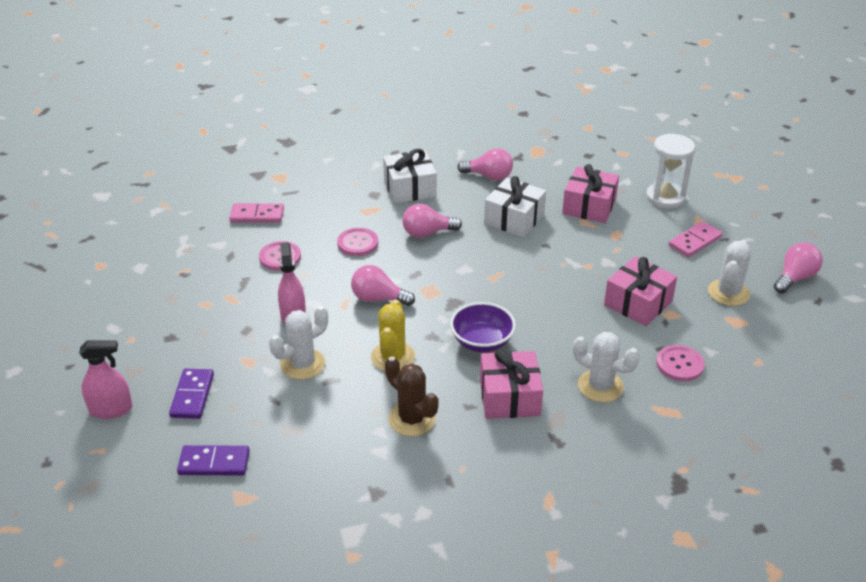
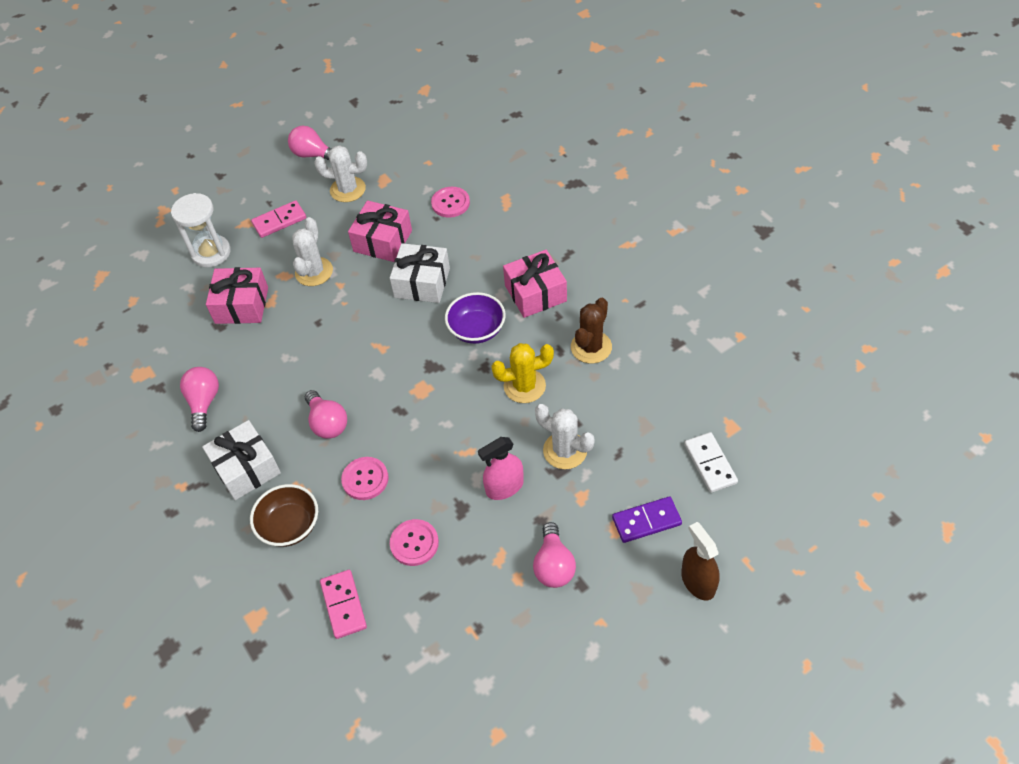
camera: 105 degrees left, 15 degrees up
(111, 409) = (698, 582): pink spray bottle -> brown spray bottle
(214, 463) = (710, 464): purple domino -> white domino
(342, 201) = (290, 526): none -> brown bowl
(378, 299) = (449, 427): pink light bulb -> pink light bulb (553, 565)
(514, 219) = (280, 358): white gift -> white gift (422, 283)
(600, 386) = (497, 242): white cactus -> white cactus (314, 272)
(695, 241) = (279, 221): pink domino -> pink domino turned 60 degrees counterclockwise

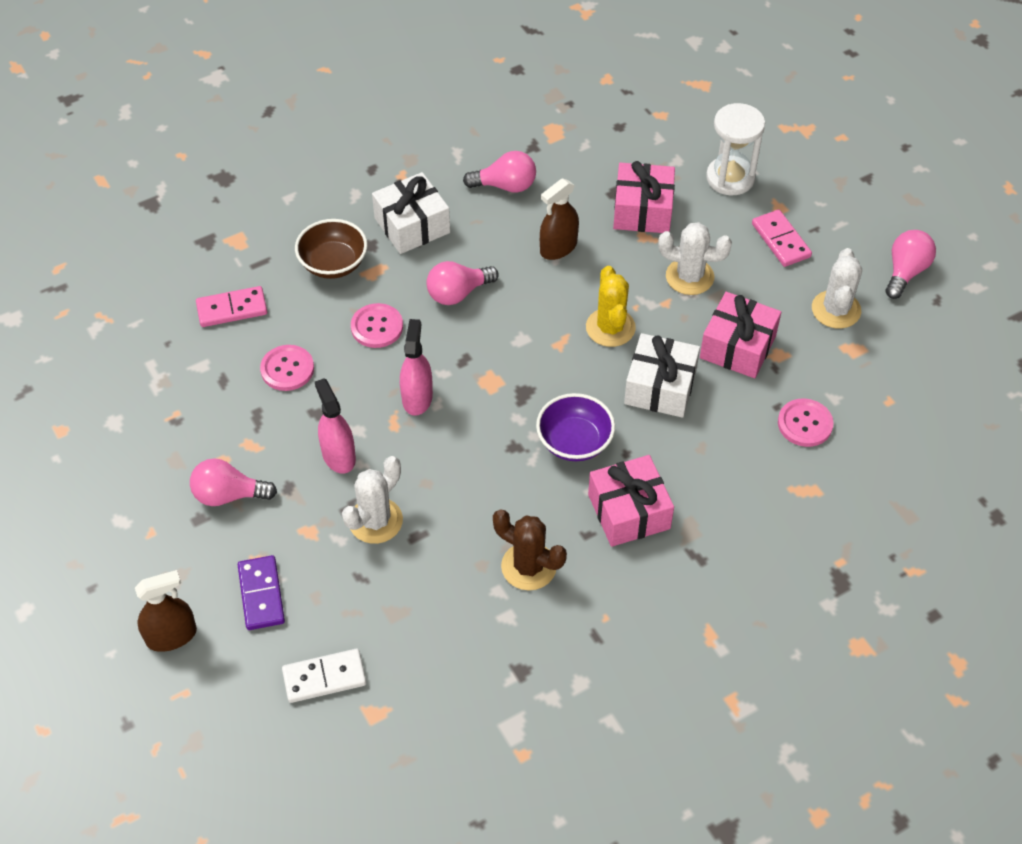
camera: 90 degrees right, 0 degrees up
(279, 358) = (558, 247): none -> brown spray bottle
(441, 438) = (417, 398): none -> pink spray bottle
(524, 386) = (478, 487): yellow cactus -> yellow cactus (610, 328)

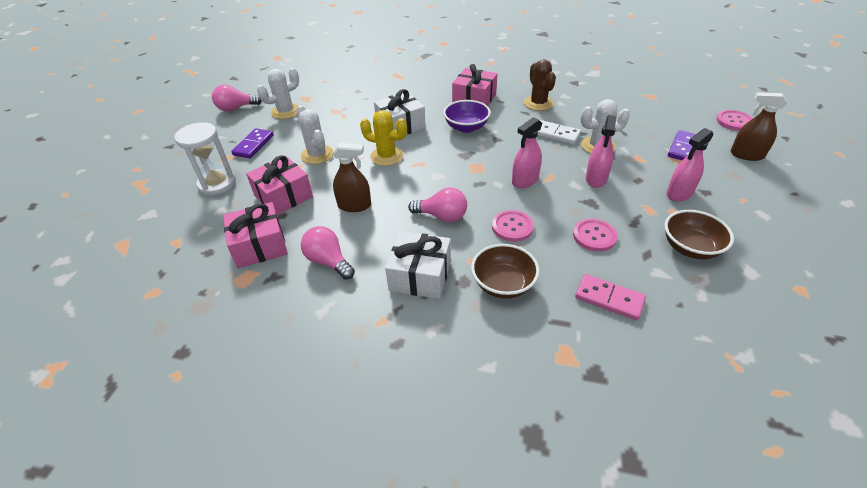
camera: 135 degrees left, 10 degrees down
(183, 416) = (690, 248): none -> brown bowl
(228, 495) = (679, 193): pink light bulb -> pink spray bottle
(324, 678) = (667, 112): white domino -> white domino (556, 134)
(610, 328) = (386, 156): yellow cactus -> yellow cactus turned 75 degrees clockwise
(738, 347) = (345, 121): pink gift -> pink gift (259, 245)
(781, 240) = (253, 145): pink domino -> purple domino
(805, 424) = (365, 89): pink button -> pink button (734, 121)

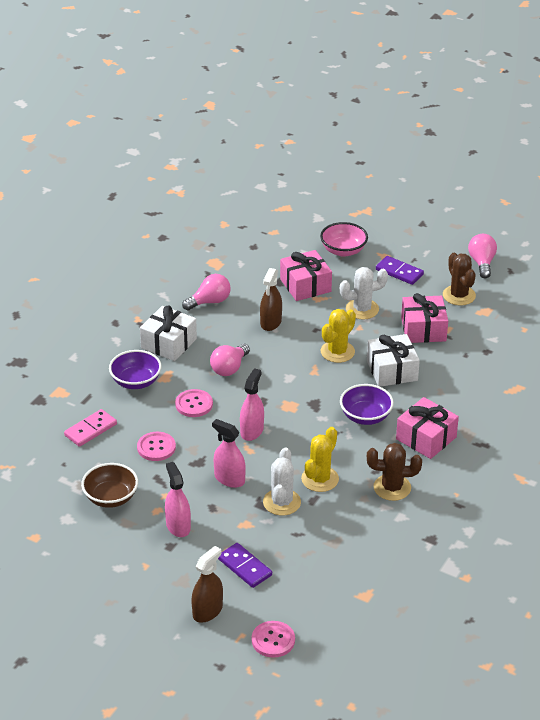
camera: 105 degrees right, 5 degrees down
(217, 184) = (343, 250): white hourglass -> pink bowl
(259, 245) = (247, 270): pink gift -> pink gift (423, 329)
(286, 112) = (459, 295): white cactus -> brown cactus
(503, 284) = (136, 381): brown bowl -> purple bowl
(525, 180) = (252, 431): pink spray bottle -> pink spray bottle turned 45 degrees clockwise
(556, 134) = (320, 479): white domino -> yellow cactus

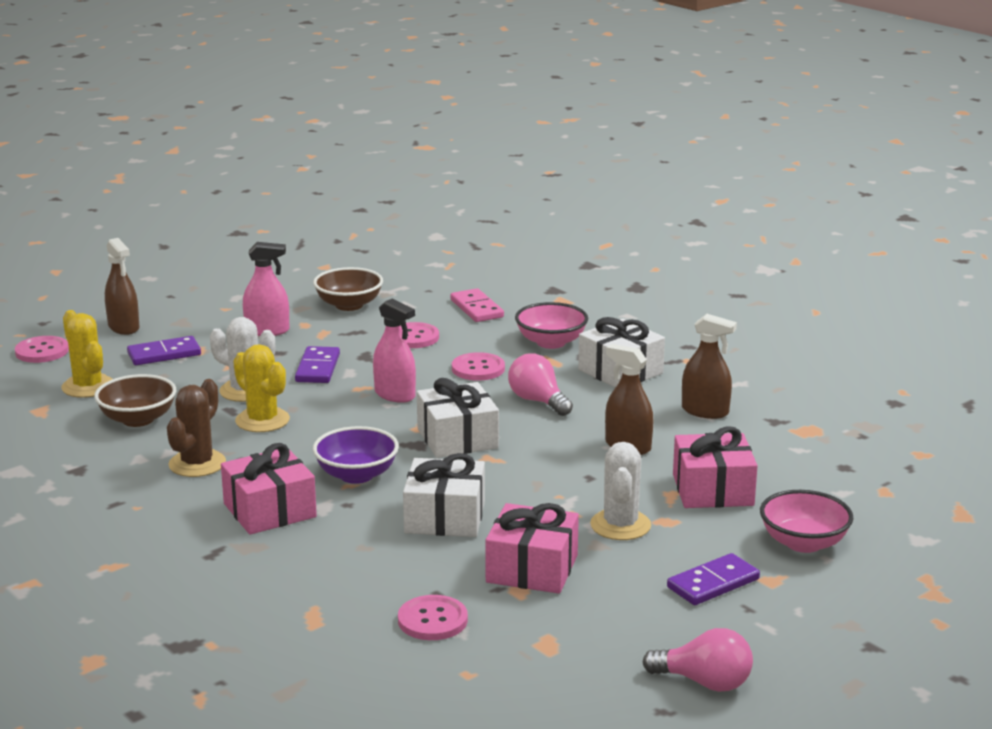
camera: 110 degrees right, 15 degrees down
(136, 381) = (551, 342): purple bowl -> pink bowl
(209, 302) = (705, 411): pink light bulb -> brown spray bottle
(229, 479) = (317, 368): pink spray bottle -> purple domino
(297, 389) = (457, 438): none -> white gift
(337, 352) = (522, 483): yellow cactus -> yellow cactus (88, 386)
(350, 539) = (138, 419): none -> brown bowl
(459, 295) = (610, 628): brown cactus -> none
(490, 350) = (432, 620): none -> pink button

